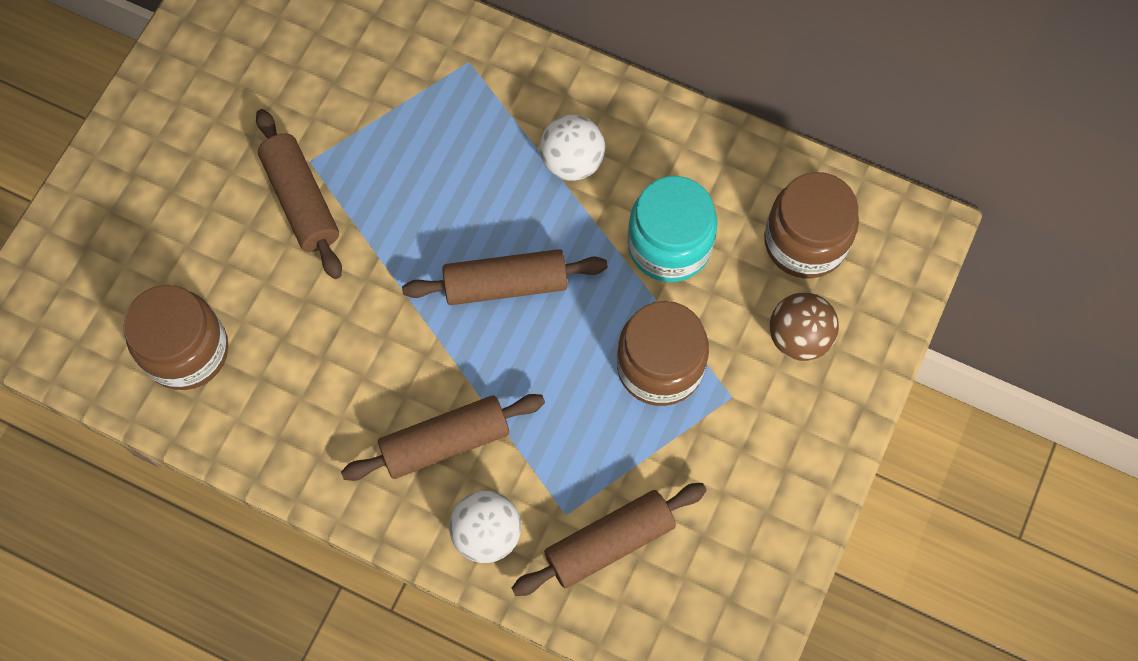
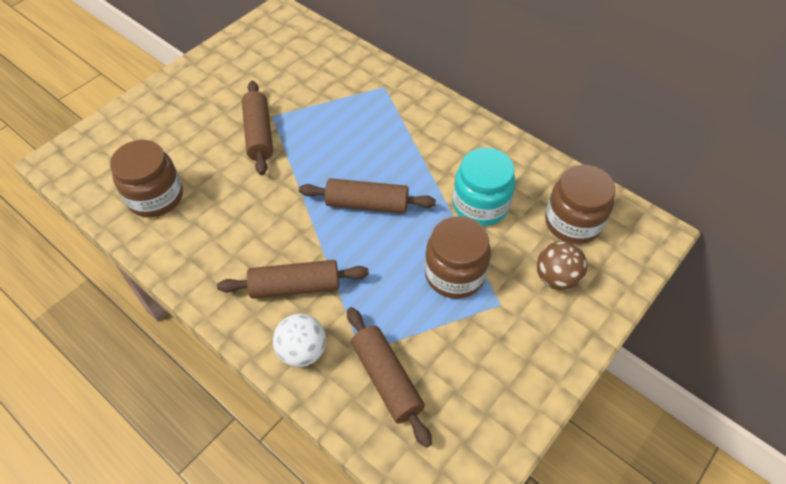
camera: 15 degrees right, 15 degrees down
(572, 162) = (431, 147): white ball -> none
(609, 543) = (386, 379): brown rolling pin -> brown rolling pin turned 75 degrees clockwise

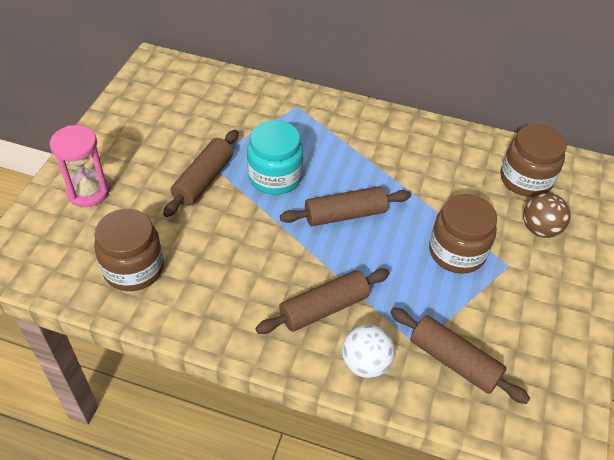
camera: 25 degrees left, 5 degrees down
(158, 118) = (88, 192): none -> pink hourglass
(259, 134) = (203, 180): brown rolling pin -> brown rolling pin turned 60 degrees clockwise
(480, 205) = (443, 187): turquoise jar -> turquoise jar (275, 177)

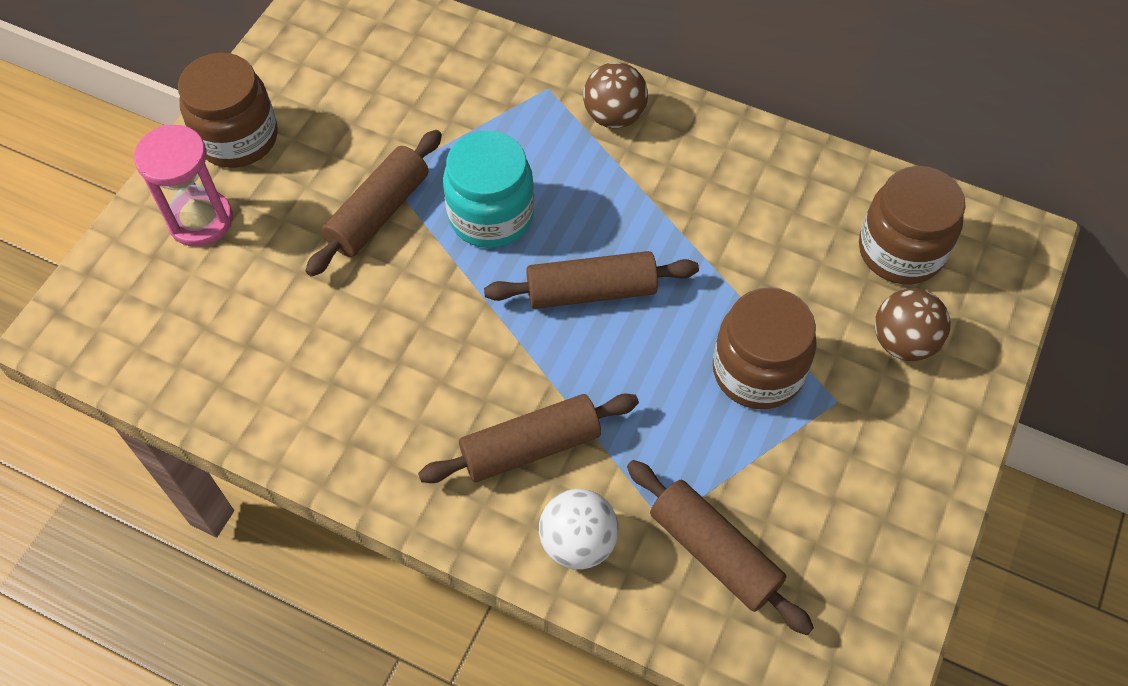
camera: 10 degrees right, 10 degrees up
(133, 268) = (254, 355): brown jar -> brown jar (238, 138)
(340, 119) = (614, 116): none -> brown ball

